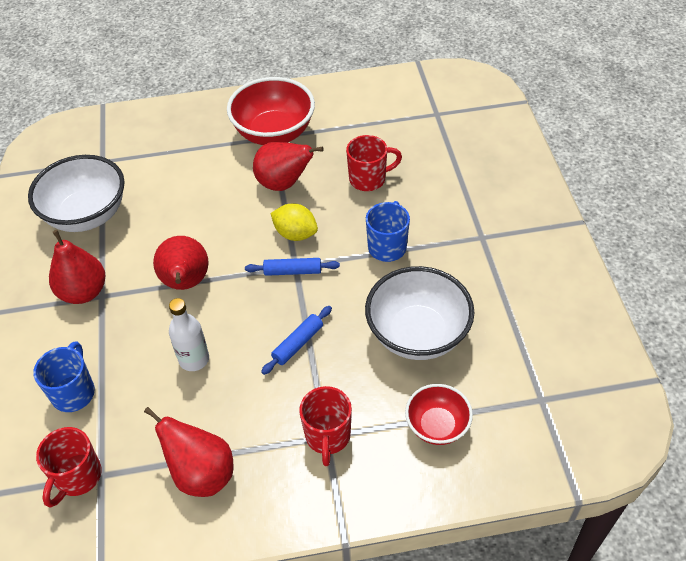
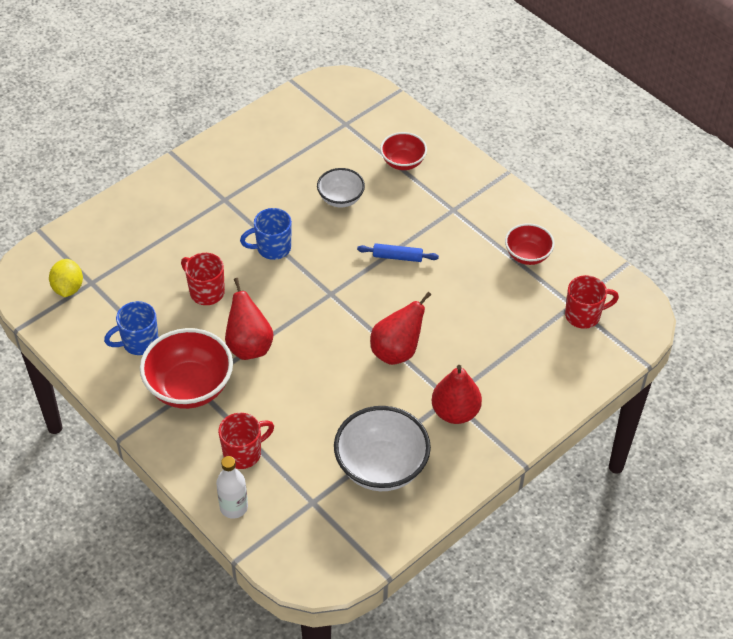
camera: 125 degrees left, 0 degrees up
(74, 392) = (534, 358): blue mug -> blue mug (139, 342)
(194, 359) = (455, 307): white bottle -> white bottle (234, 507)
(201, 474) = (527, 255): red pear -> red bowl
(292, 271) = (337, 292): blue rolling pin -> none
(295, 234) = (299, 309): yellow lemon -> yellow lemon (68, 288)
(327, 436) = (452, 208): red mug -> red mug (243, 453)
(417, 334) = (341, 199): white bowl -> white bowl, size x0.58

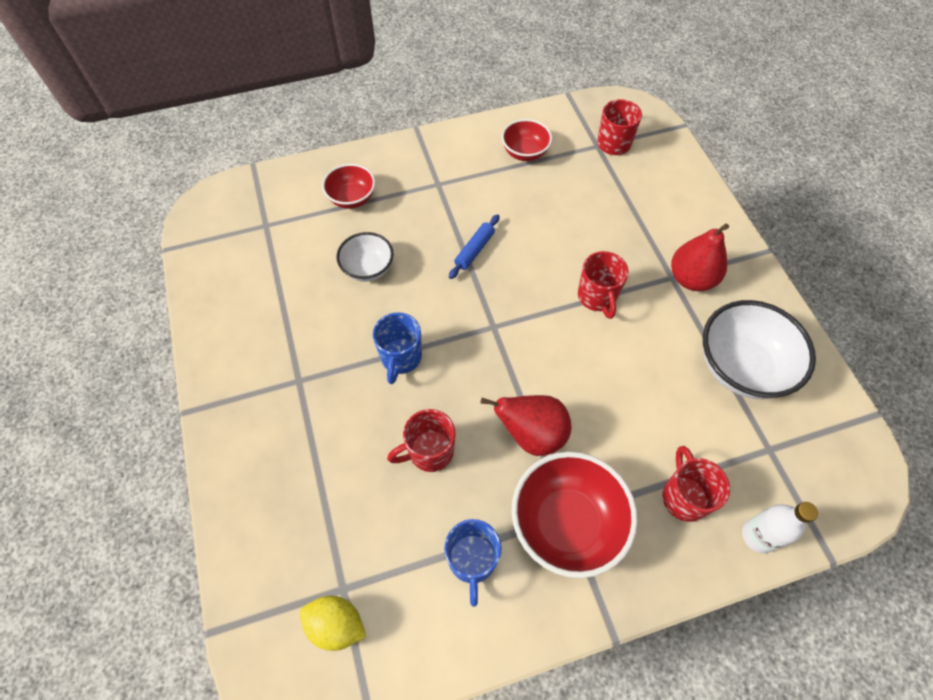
camera: 65 degrees left, 10 degrees up
(397, 351) = (597, 297): red pear -> red mug

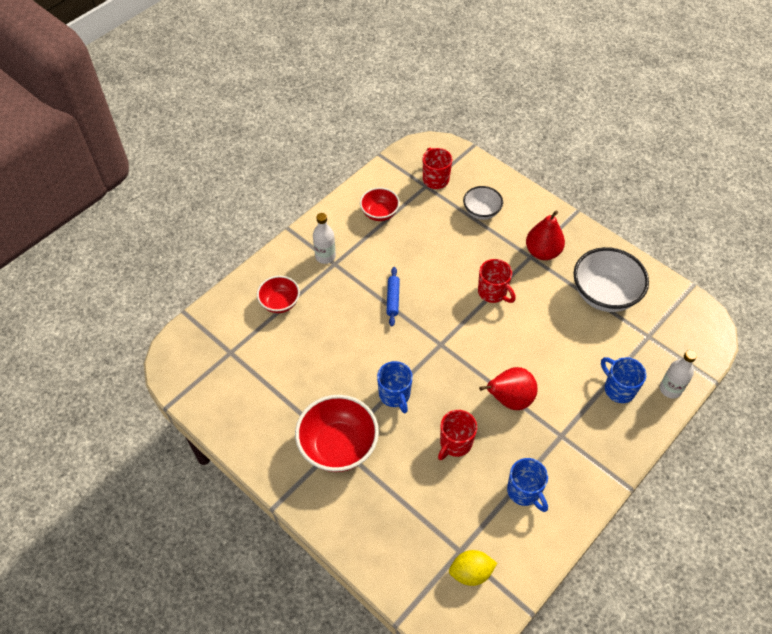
camera: 30 degrees left, 5 degrees down
(368, 268) = (328, 347): white bowl -> white bowl (481, 211)
(434, 172) = (325, 256): none -> white bottle
(566, 523) = (564, 440): red bowl -> red bowl (338, 446)
(684, 496) = (618, 389): red mug -> blue mug

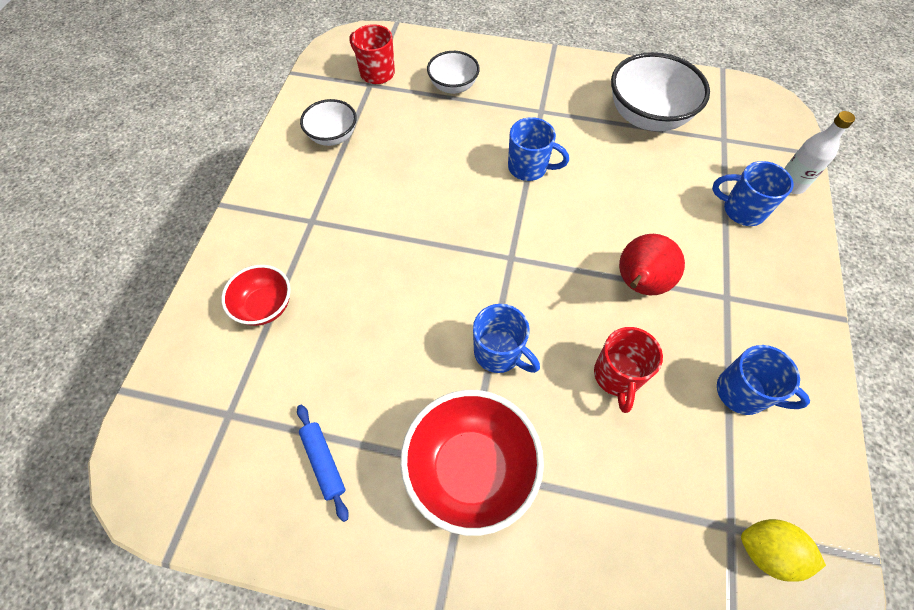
camera: 30 degrees left, 5 degrees up
(325, 256) = (293, 217): white bottle -> none
(379, 213) = (333, 136): red bowl -> white bowl
(393, 299) = (415, 230): blue rolling pin -> blue rolling pin (323, 462)
(471, 572) = (767, 551): yellow lemon -> yellow lemon turned 60 degrees clockwise
(493, 292) = (529, 168): red mug -> blue mug
(542, 252) = (550, 101): red pear -> none

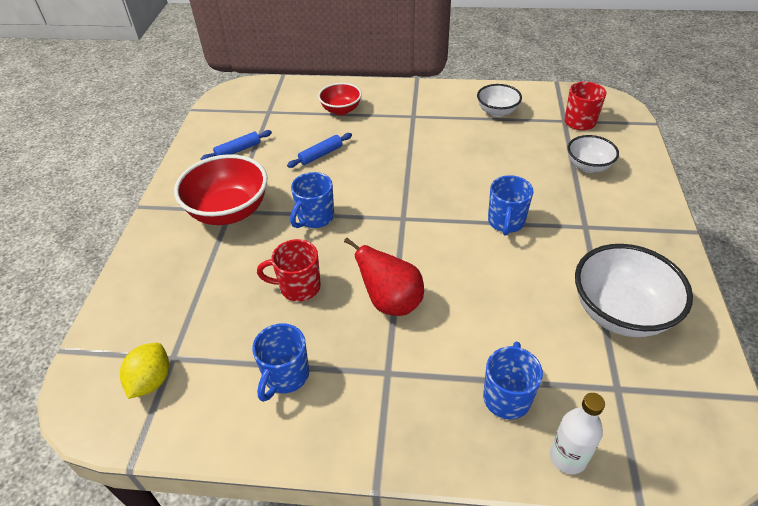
camera: 85 degrees right, 15 degrees down
(367, 340) = (321, 155): none -> blue rolling pin

